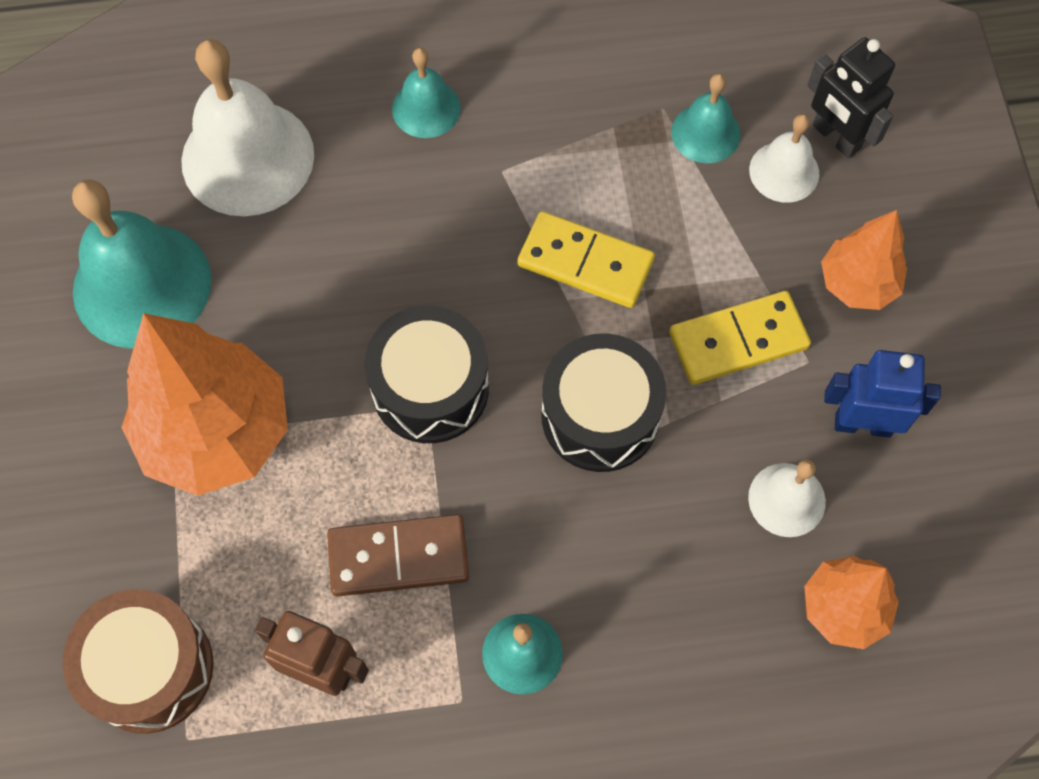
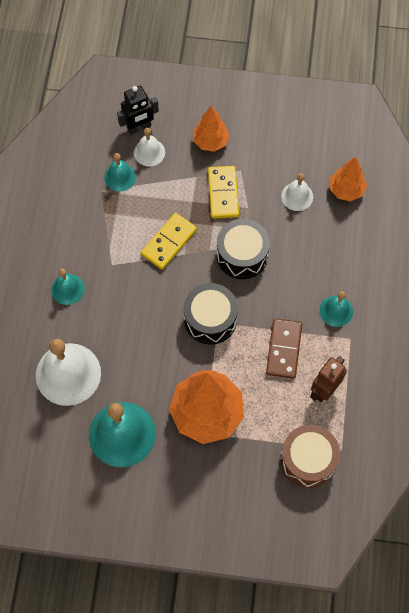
camera: 75 degrees left, 0 degrees up
(862, 424) = (272, 159): blue robot -> none

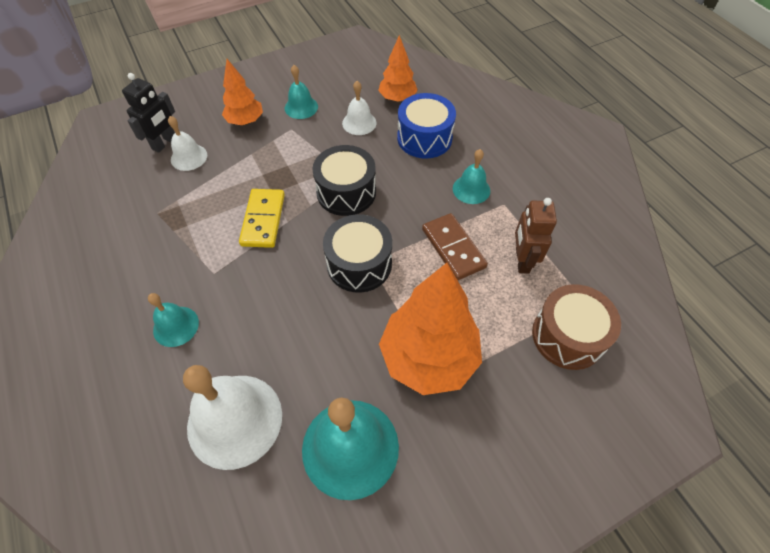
camera: 35 degrees left, 10 degrees down
(120, 177) = (170, 191): turquoise bell -> turquoise bell (301, 107)
(223, 193) = (288, 153): yellow domino -> none
(337, 243) = (424, 138): none -> blue drum

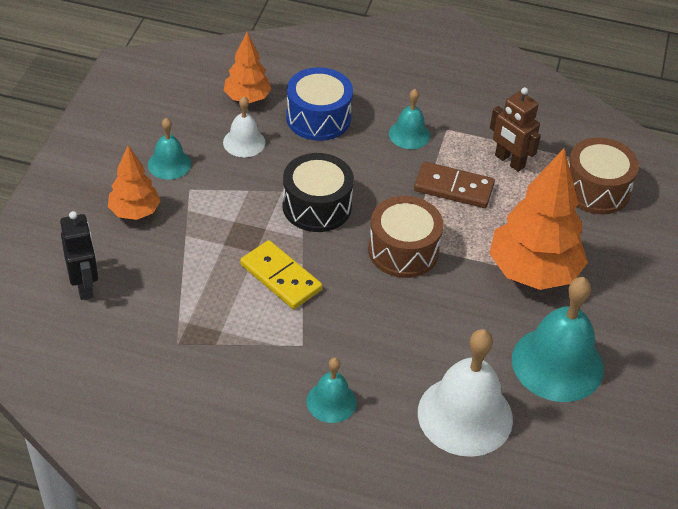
camera: 50 degrees left, 10 degrees down
(189, 157) = (130, 280): white bell -> none
(359, 264) = (403, 250): black drum -> brown drum

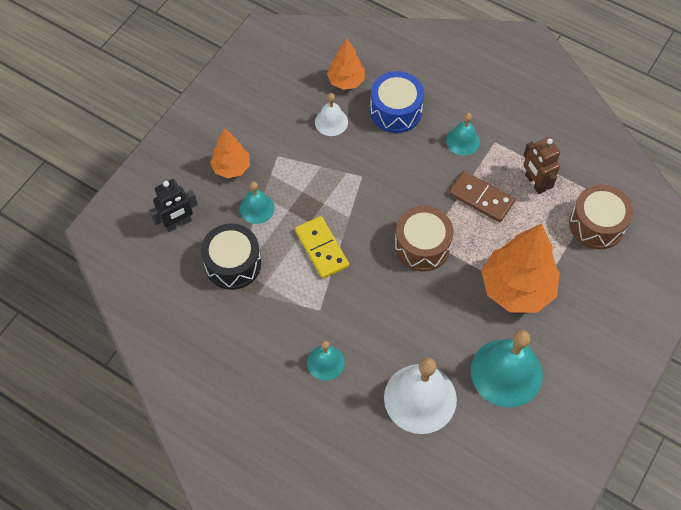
camera: 20 degrees right, 15 degrees up
(84, 286) = (178, 223): black robot -> black robot turned 60 degrees clockwise
(169, 164) = (269, 130): turquoise bell -> turquoise bell (257, 208)
(317, 206) = (368, 192): black drum -> black drum (233, 264)

